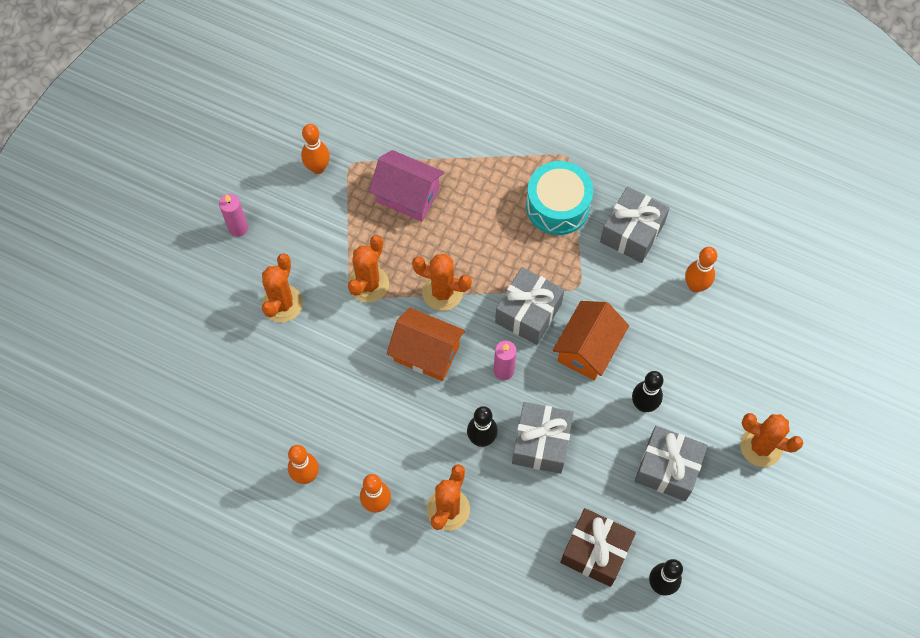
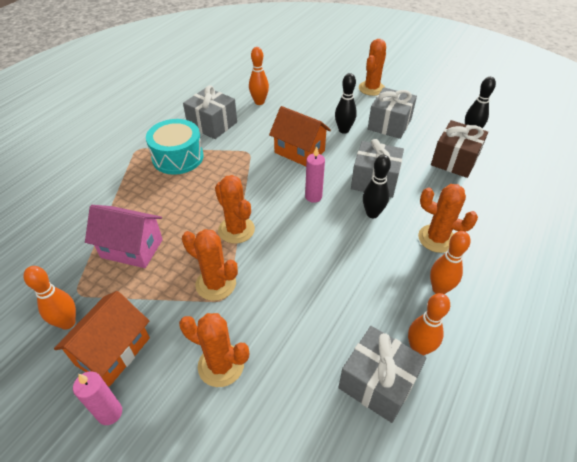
camera: 85 degrees left, 20 degrees down
(407, 196) = (132, 248): pink house -> pink house turned 75 degrees clockwise
(426, 353) = (293, 244): orange house -> orange house (113, 351)
(442, 292) = (236, 230): orange cactus -> orange cactus turned 60 degrees counterclockwise
(528, 313) = (265, 179): grey gift -> grey gift (377, 382)

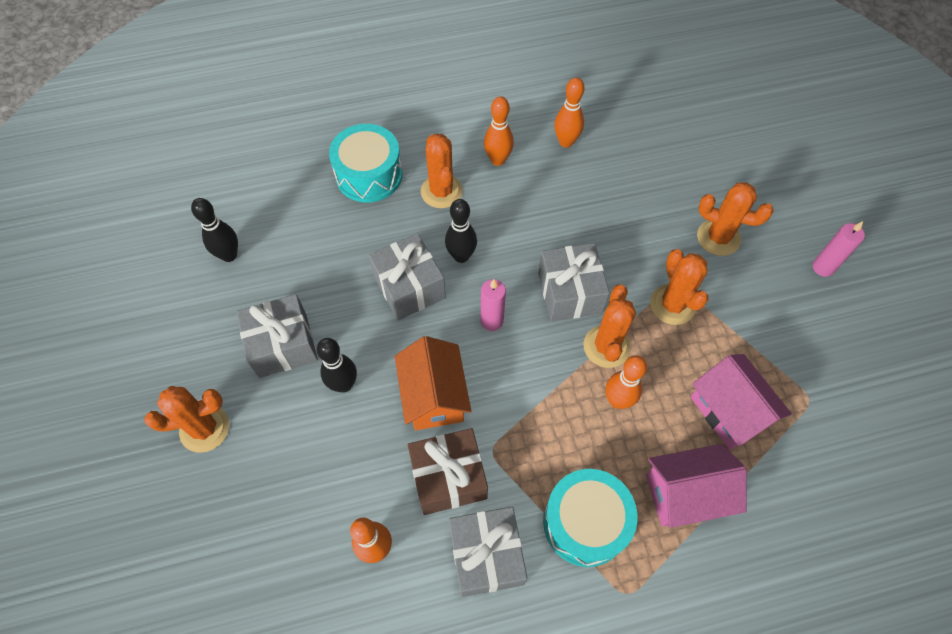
camera: 135 degrees left, 15 degrees up
(67, 323) = (830, 372): orange bowling pin -> orange bowling pin (617, 400)
(113, 351) = (800, 313): orange house -> none
(133, 196) = (685, 494): none -> pink house
(221, 365) = (718, 237): orange cactus -> orange cactus turned 45 degrees counterclockwise
(377, 382) = (617, 147): grey gift -> grey gift (570, 292)
(455, 160) = (301, 241): brown gift -> brown gift (448, 477)
(486, 214) = (369, 175): none -> turquoise drum

